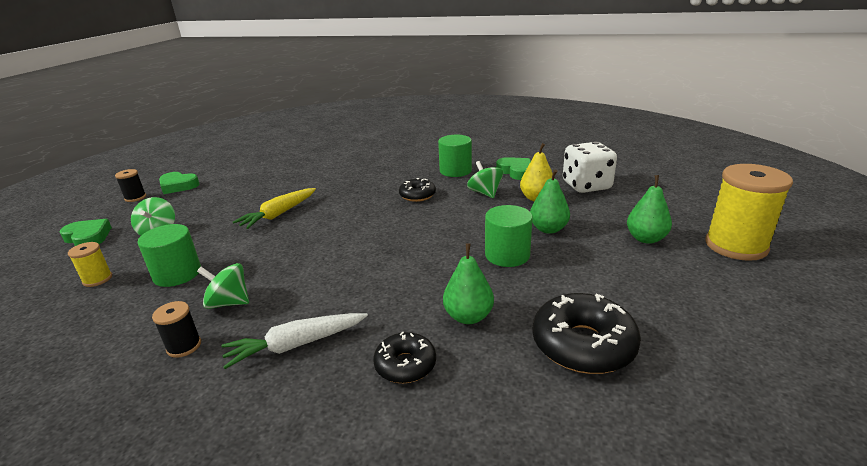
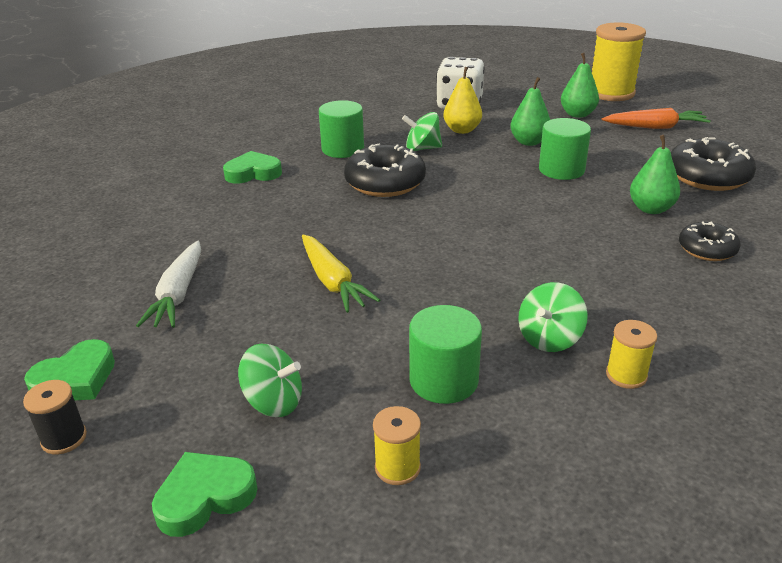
camera: 65 degrees left, 5 degrees up
(184, 346) = (626, 375): black spool -> yellow spool
(296, 345) = (655, 300): white carrot -> white carrot (178, 294)
(417, 195) = (385, 183): black donut -> black donut, size x1.68
(516, 171) = (387, 122): green heart -> green heart (253, 173)
(679, 288) = (655, 127): none -> orange carrot

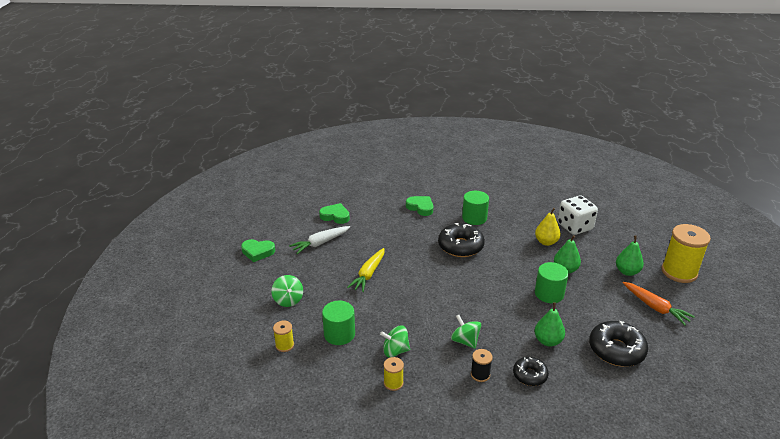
camera: 50 degrees right, 0 degrees up
(64, 438) = (232, 268): black spool -> black spool (480, 374)
(205, 497) = (236, 311): green heart -> green heart (335, 216)
(422, 148) = (508, 240): green spinning top -> green spinning top (465, 341)

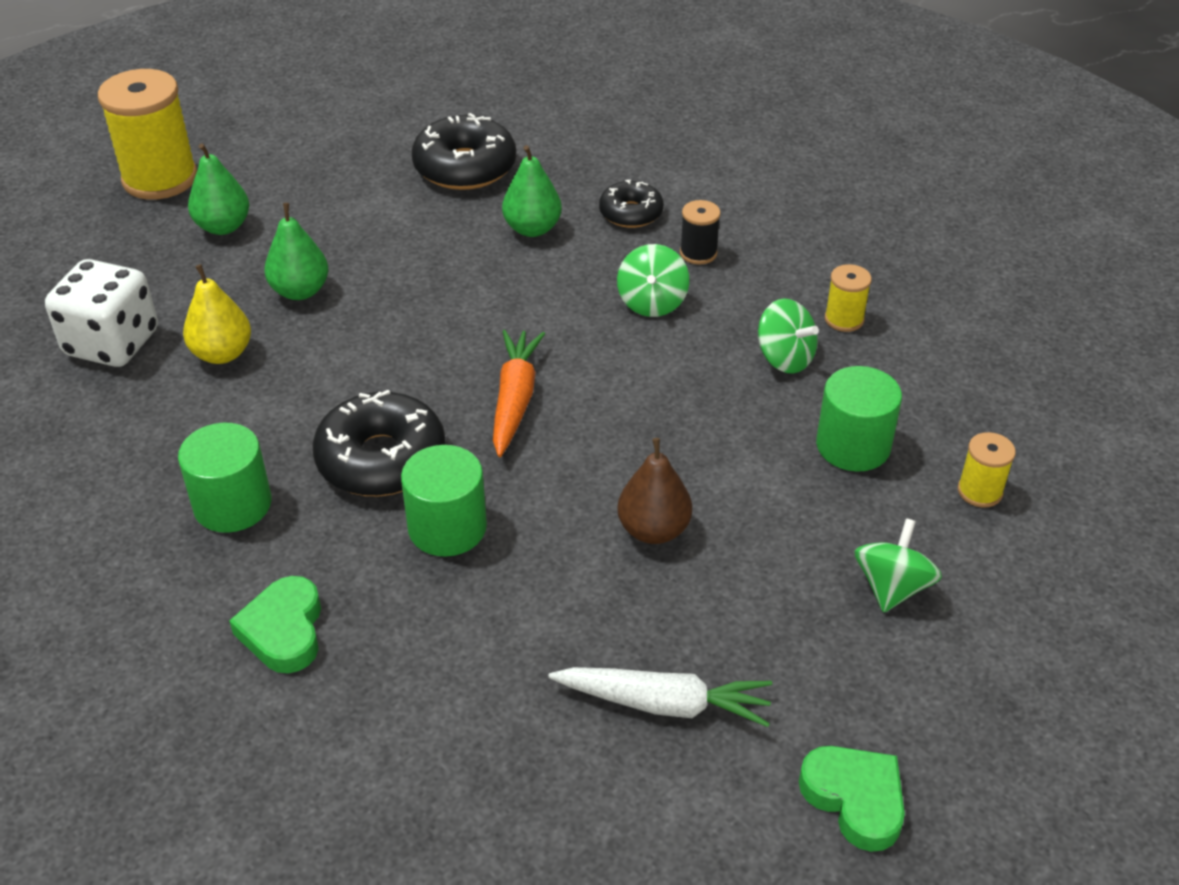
camera: 135 degrees left, 10 degrees up
(335, 216) = (521, 778): green heart -> none
(368, 274) = (653, 530): yellow carrot -> brown pear
(549, 294) = (403, 277): green cylinder -> green cylinder (447, 527)
(655, 307) = (304, 170): orange carrot -> orange carrot (514, 400)

